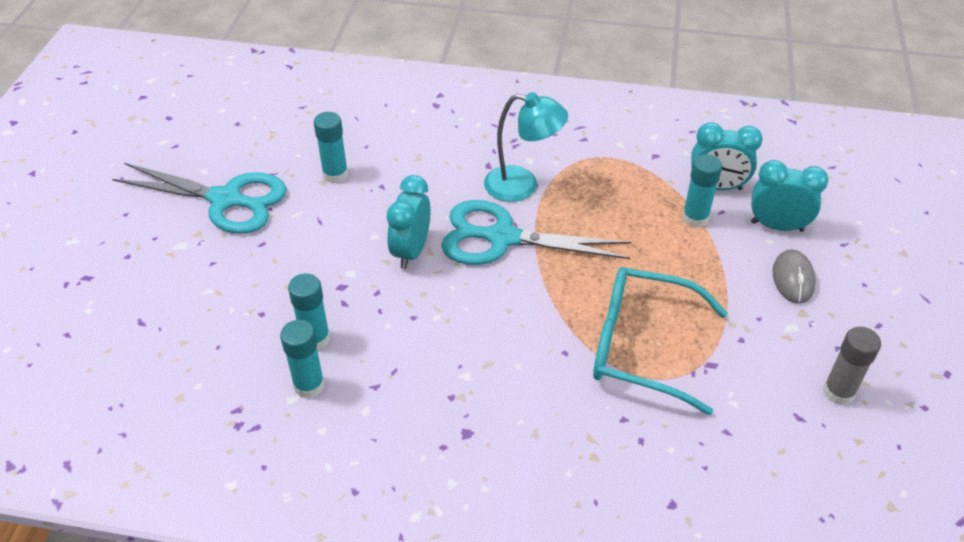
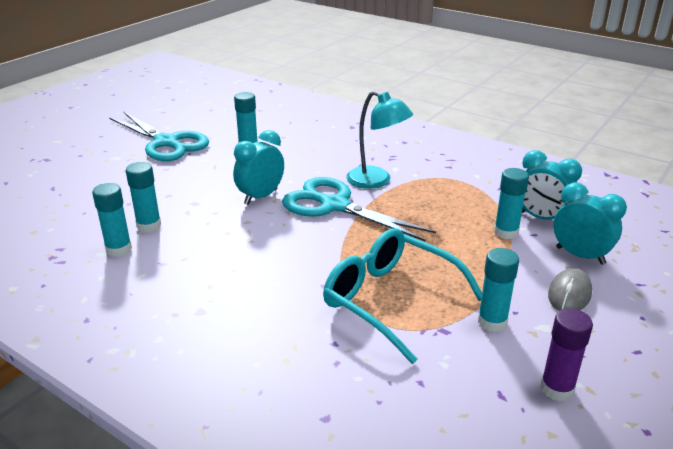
camera: 25 degrees right, 15 degrees down
(746, 338) = (492, 322): none -> turquoise glue stick
(838, 392) = (557, 389): grey glue stick -> purple glue stick

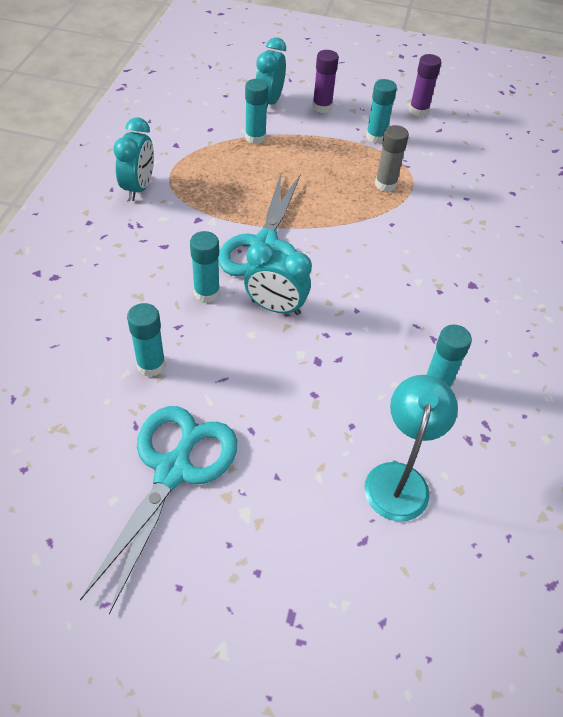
camera: 115 degrees left, 20 degrees up
(149, 225) = (383, 380): turquoise glue stick -> turquoise glue stick (207, 293)
(376, 181) = (198, 226): turquoise lamp -> turquoise lamp (399, 478)
(391, 300) = (385, 184): turquoise glasses -> grey glue stick
(541, 218) = (221, 121): turquoise clock -> turquoise clock (138, 188)
(569, 294) = (322, 107): grey mouse -> purple glue stick

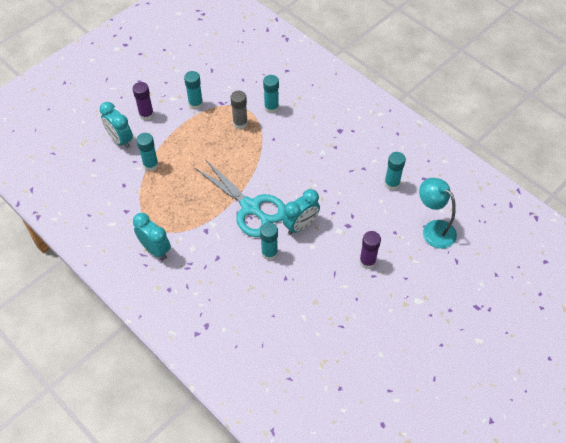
camera: 55 degrees left, 5 degrees up
(151, 365) = (305, 302): turquoise glue stick -> turquoise glue stick (271, 107)
(173, 470) = (378, 320): turquoise scissors -> none
(418, 111) = (187, 69): purple glue stick -> purple glue stick (367, 261)

